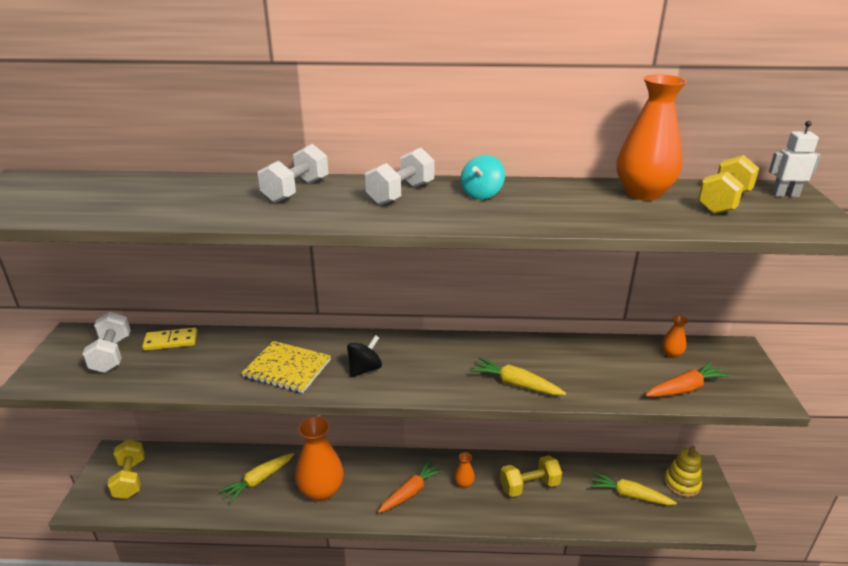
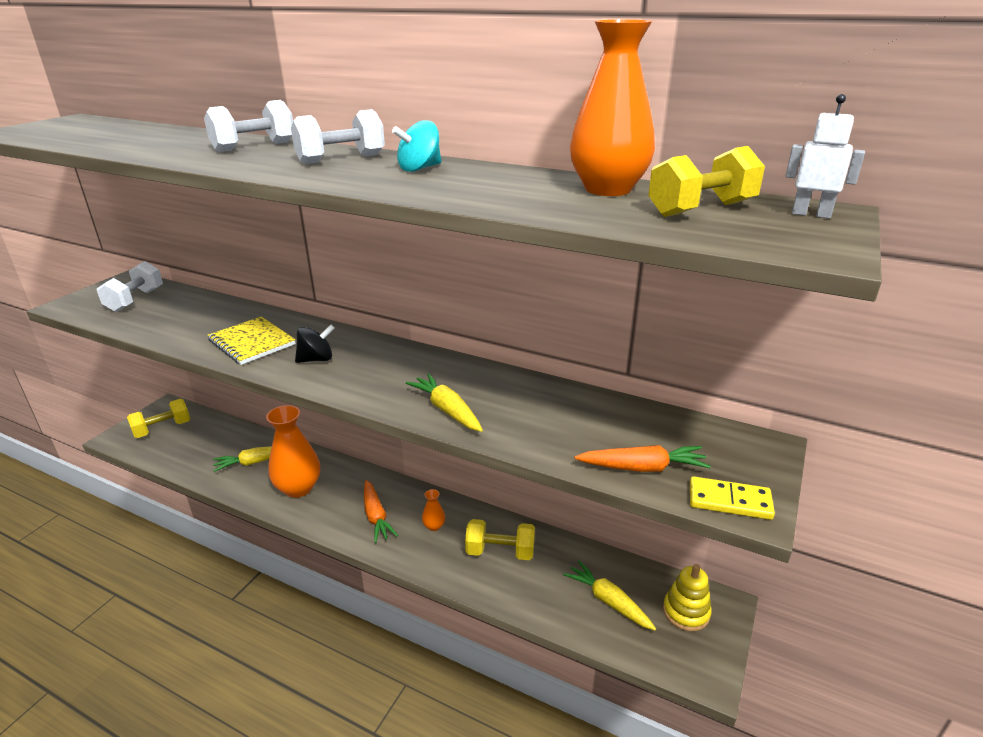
camera: 25 degrees right, 0 degrees up
(130, 479) = (162, 429): yellow dumbbell -> yellow dumbbell turned 45 degrees clockwise
(171, 341) = (188, 300): yellow domino -> yellow domino (729, 501)
(410, 492) = (376, 516): orange carrot -> orange carrot turned 90 degrees clockwise
(671, 354) = (665, 428): orange vase -> none

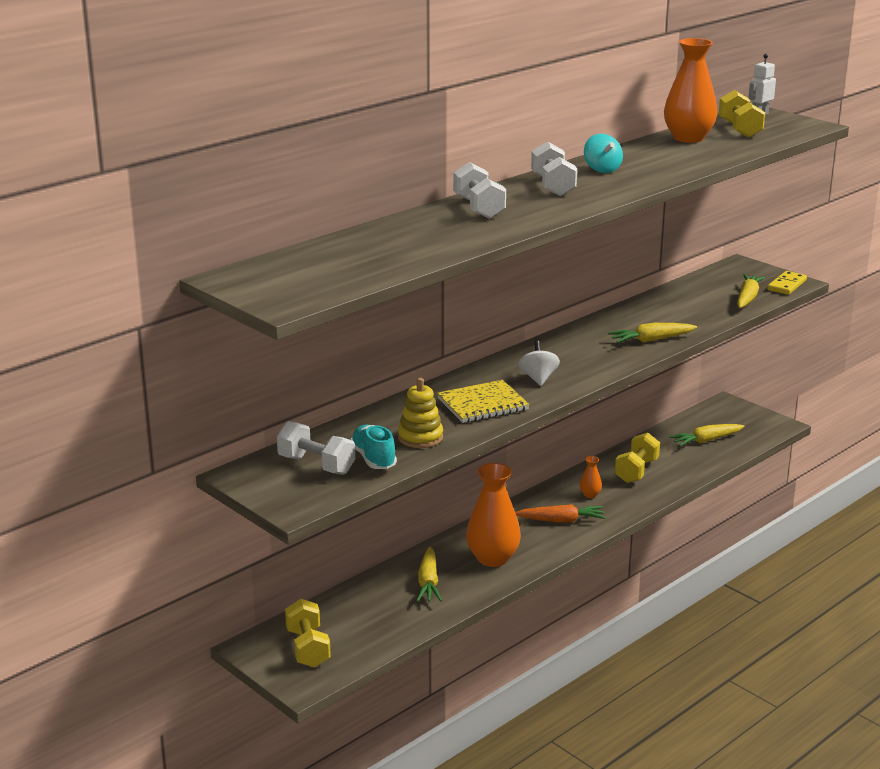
camera: 70 degrees left, 5 degrees down
(142, 317) = (373, 459): none -> turquoise shoe
(316, 359) = (538, 378): black spinning top -> white spinning top
(643, 468) = (747, 298): orange carrot -> yellow carrot
(686, 612) = (727, 417): yellow stacking toy -> yellow stacking toy (420, 437)

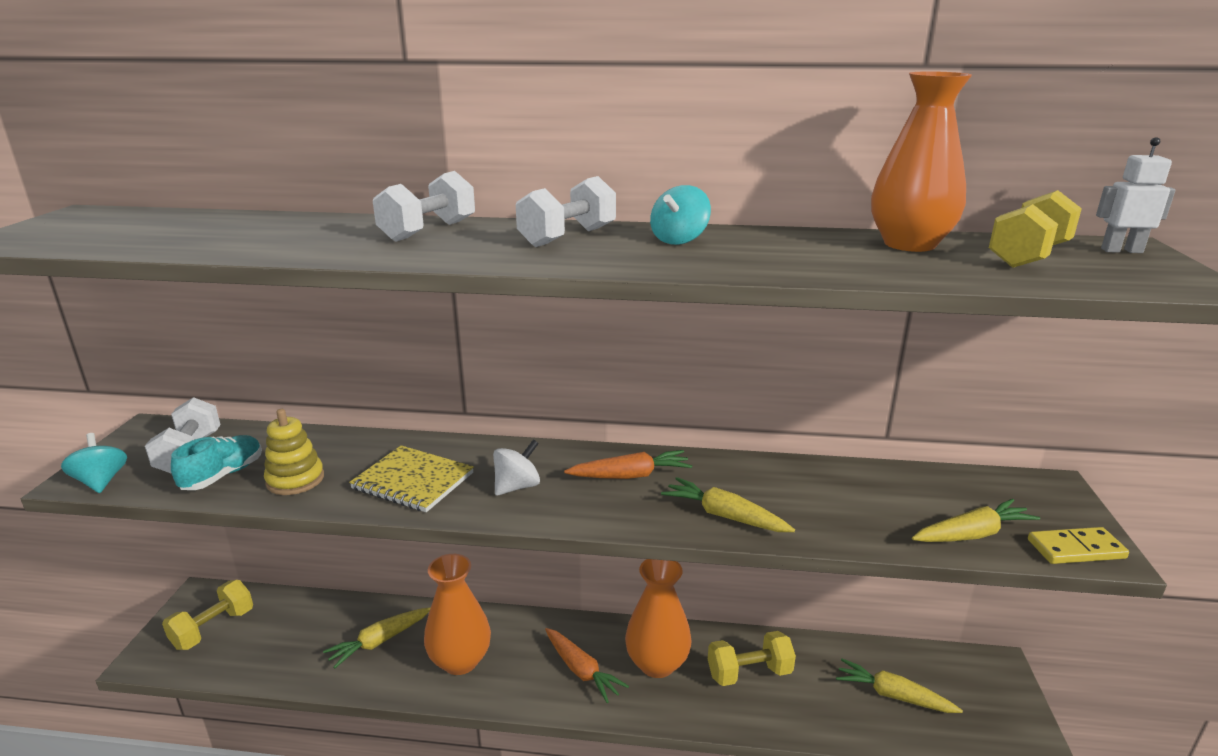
camera: 50 degrees right, 0 degrees up
(310, 501) = (101, 481): none -> turquoise spinning top
(575, 347) = (630, 475): none -> orange carrot
(590, 495) = (657, 663): orange vase -> orange vase, size x2.28

